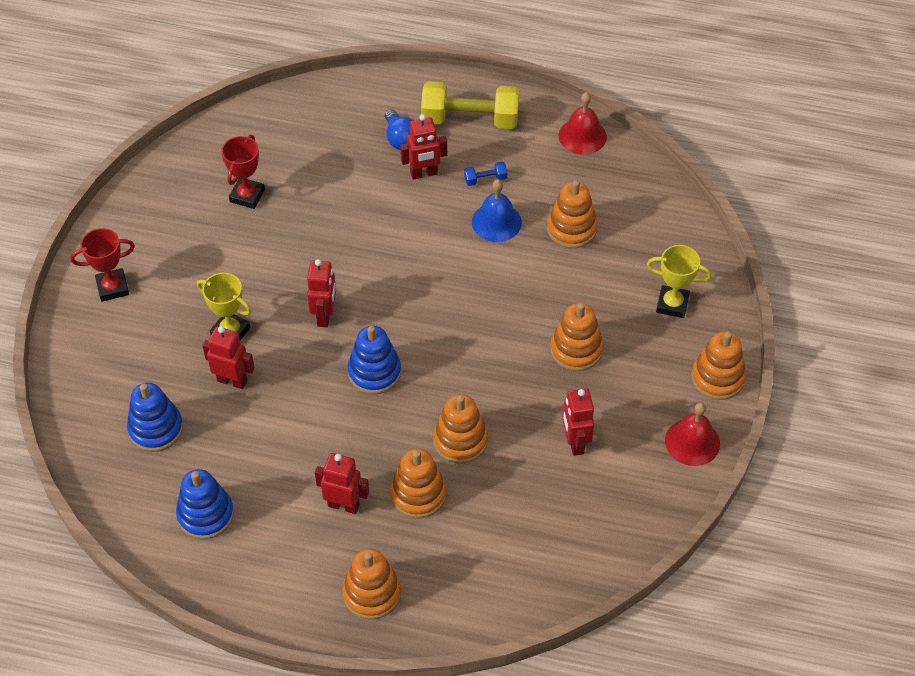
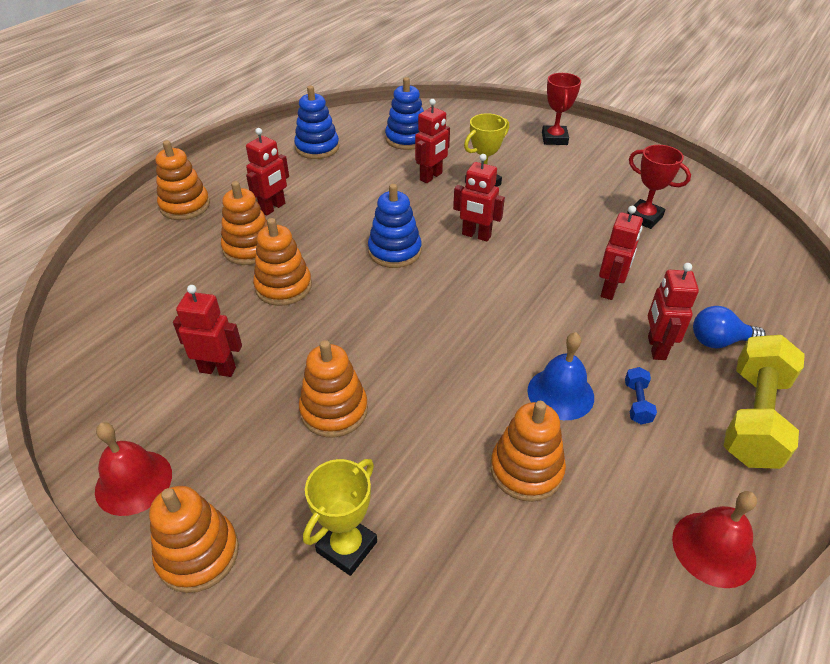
camera: 110 degrees right, 10 degrees down
(365, 208) = (610, 289): none -> red robot

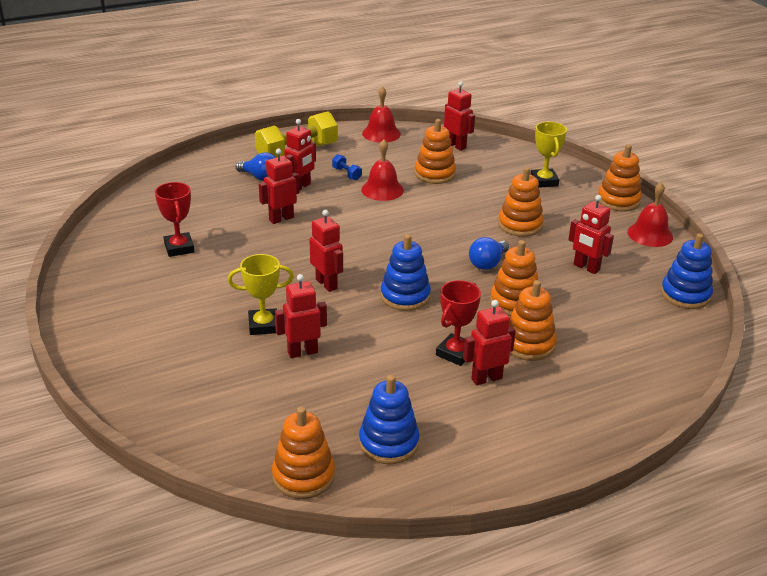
camera: 150 degrees left, 10 degrees down
(185, 206) = (578, 417): orange stacking toy -> orange stacking toy (303, 476)
(339, 325) = (487, 263): none -> blue light bulb
(347, 547) = (544, 181): yellow trophy -> yellow trophy turned 75 degrees counterclockwise
(407, 139) = (275, 412): blue stacking toy -> blue stacking toy (685, 295)
(554, 139) = (125, 345): red trophy -> red trophy (455, 353)
(560, 393) = (382, 189): blue bell -> red bell
(563, 585) = (456, 146): none -> red robot
(637, 403) = (346, 174): blue dumbbell -> blue dumbbell turned 75 degrees counterclockwise

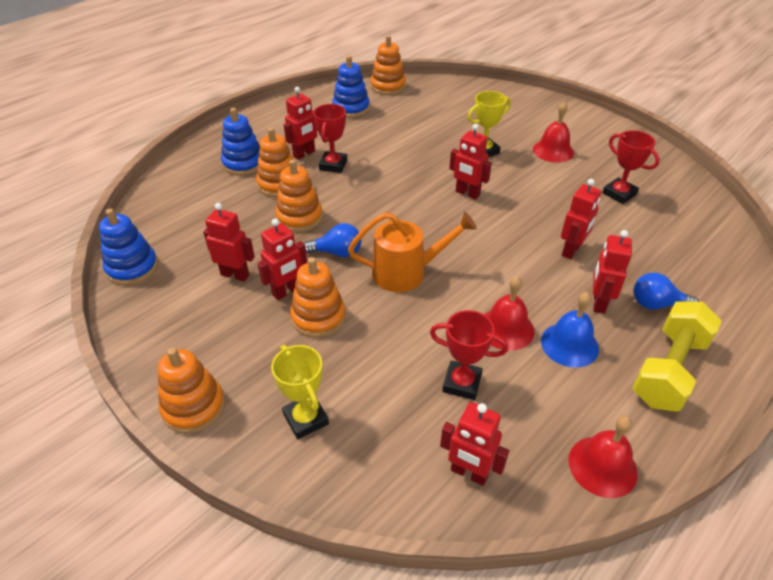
camera: 160 degrees right, 10 degrees up
(302, 352) = (441, 141): red robot -> red robot (287, 291)
(346, 174) = (569, 344): blue dumbbell -> blue bell
(405, 296) = (395, 199): blue stacking toy -> blue stacking toy (243, 163)
(433, 236) = (407, 272): none -> orange watering can
(435, 174) = (462, 383): orange stacking toy -> red trophy
(487, 263) = (337, 252): blue light bulb -> blue light bulb turned 75 degrees clockwise
(650, 234) = (156, 349): red bell -> red bell (553, 151)

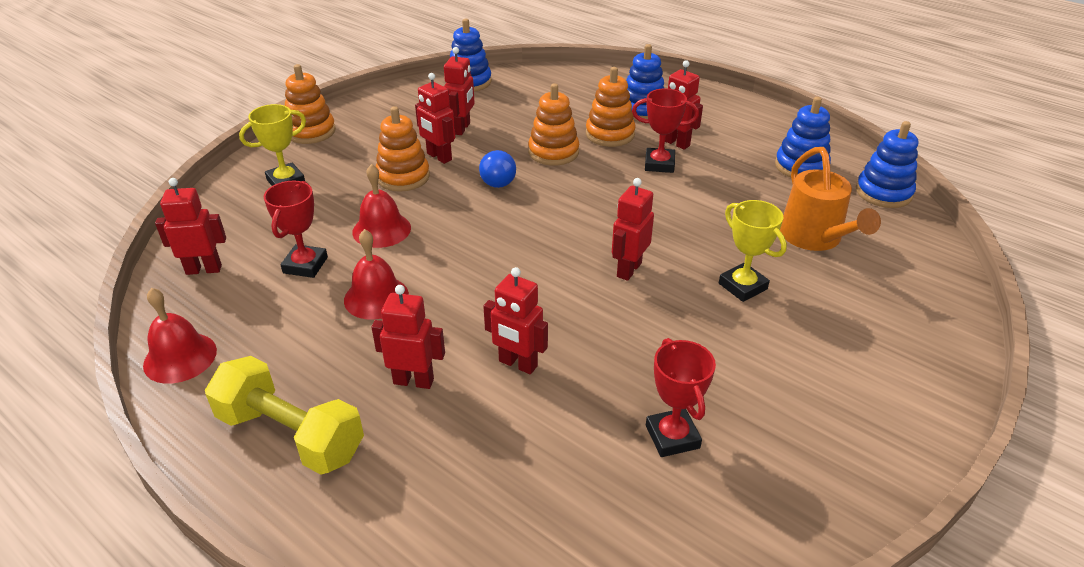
camera: 85 degrees right, 5 degrees down
(388, 87) = (883, 193): orange stacking toy -> blue stacking toy
(407, 272) = (468, 226): orange watering can -> orange watering can (815, 238)
(469, 473) = (204, 269): red robot -> red robot turned 60 degrees clockwise
(553, 151) = (777, 364): red bell -> red bell (381, 229)
(569, 344) = (345, 347): blue bell -> none
(619, 194) = (672, 437): red trophy -> red trophy turned 60 degrees counterclockwise
(656, 304) = (408, 442): blue light bulb -> none

